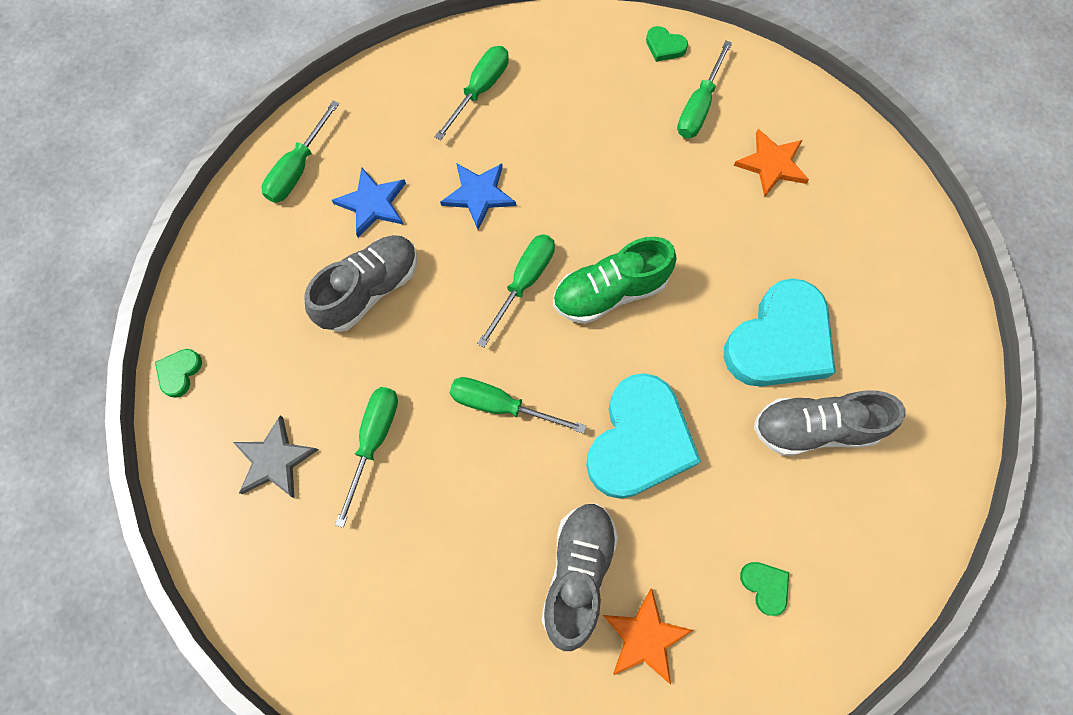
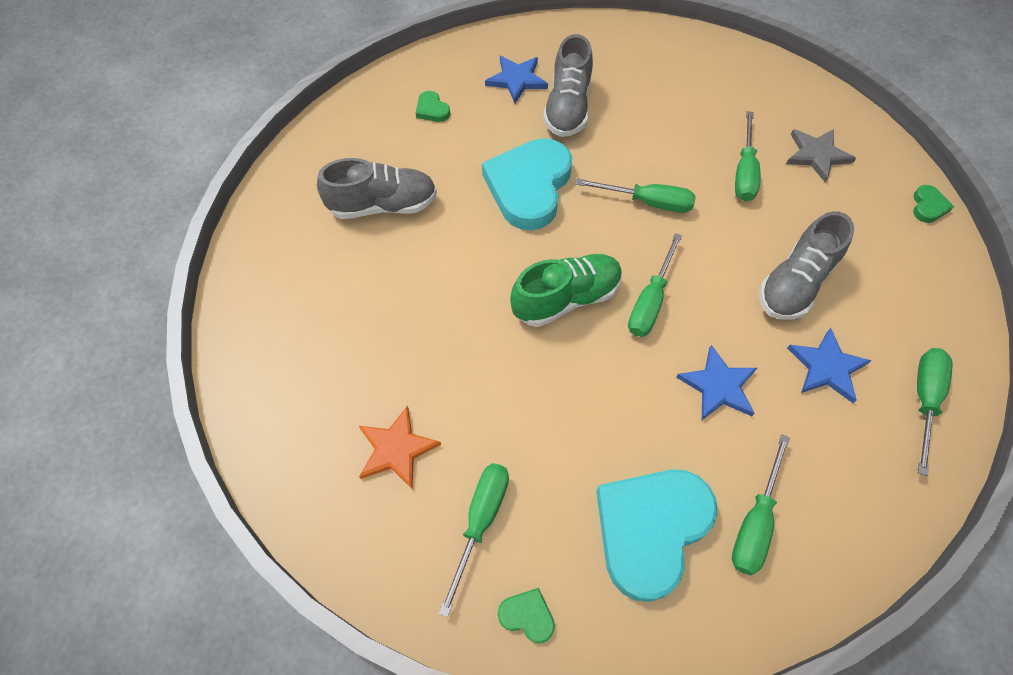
camera: 175 degrees right, 10 degrees down
(645, 637) = (517, 80): orange star -> blue star
(779, 341) = (405, 269): turquoise heart -> turquoise heart (650, 529)

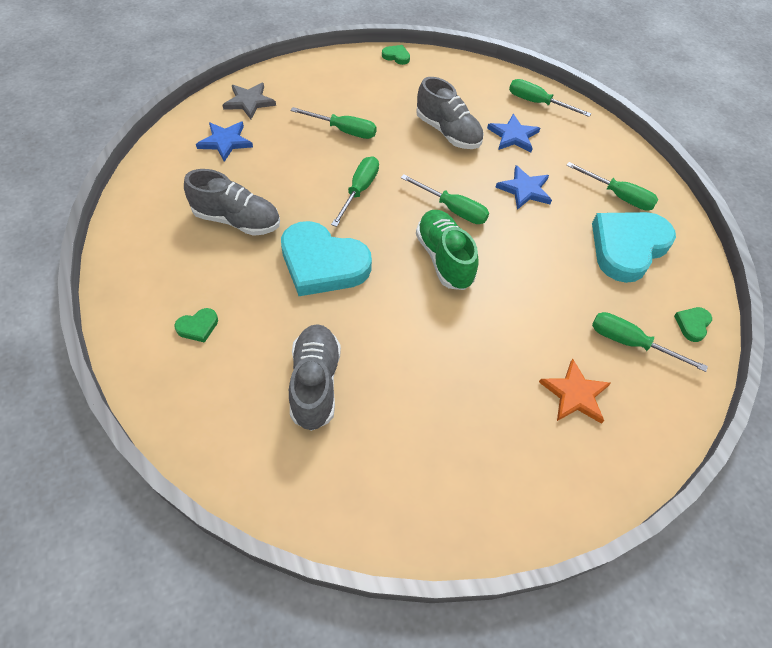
camera: 85 degrees left, 5 degrees down
(517, 80) = (185, 251): blue star -> blue star (225, 142)
(650, 529) = (627, 247): turquoise heart -> turquoise heart turned 90 degrees clockwise
(816, 155) = (338, 91): grey star -> grey star (249, 102)

